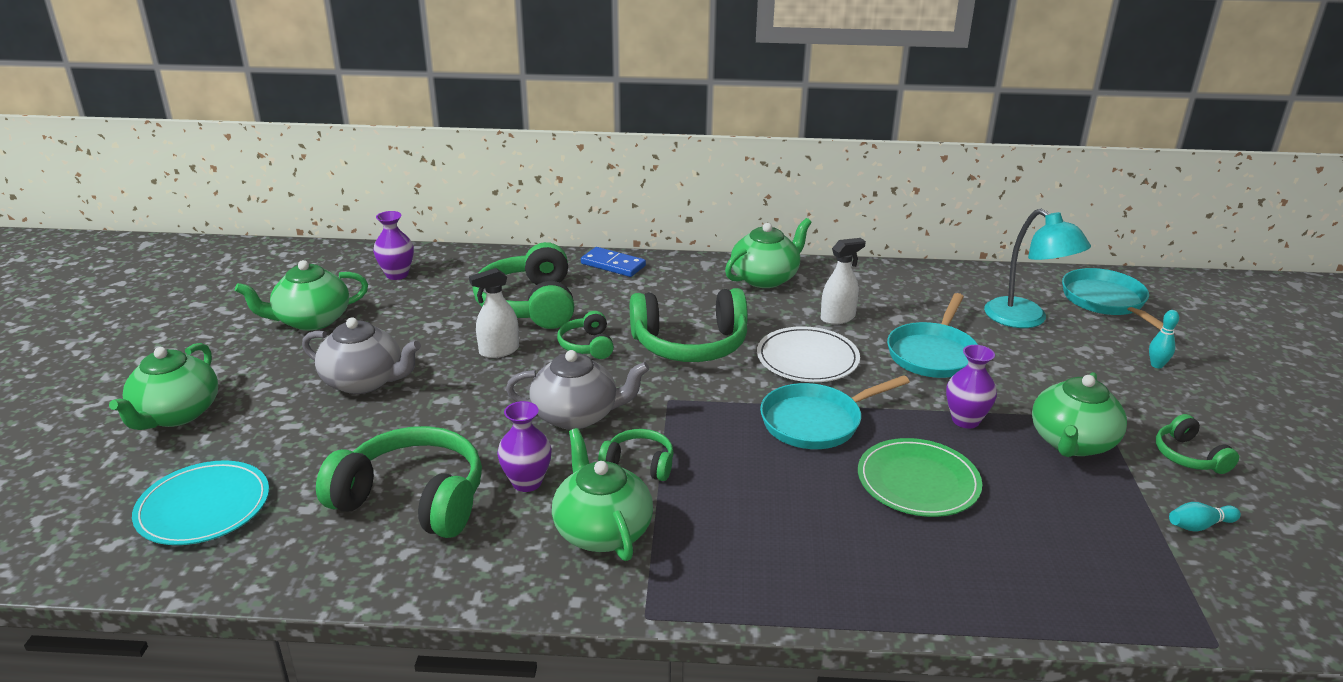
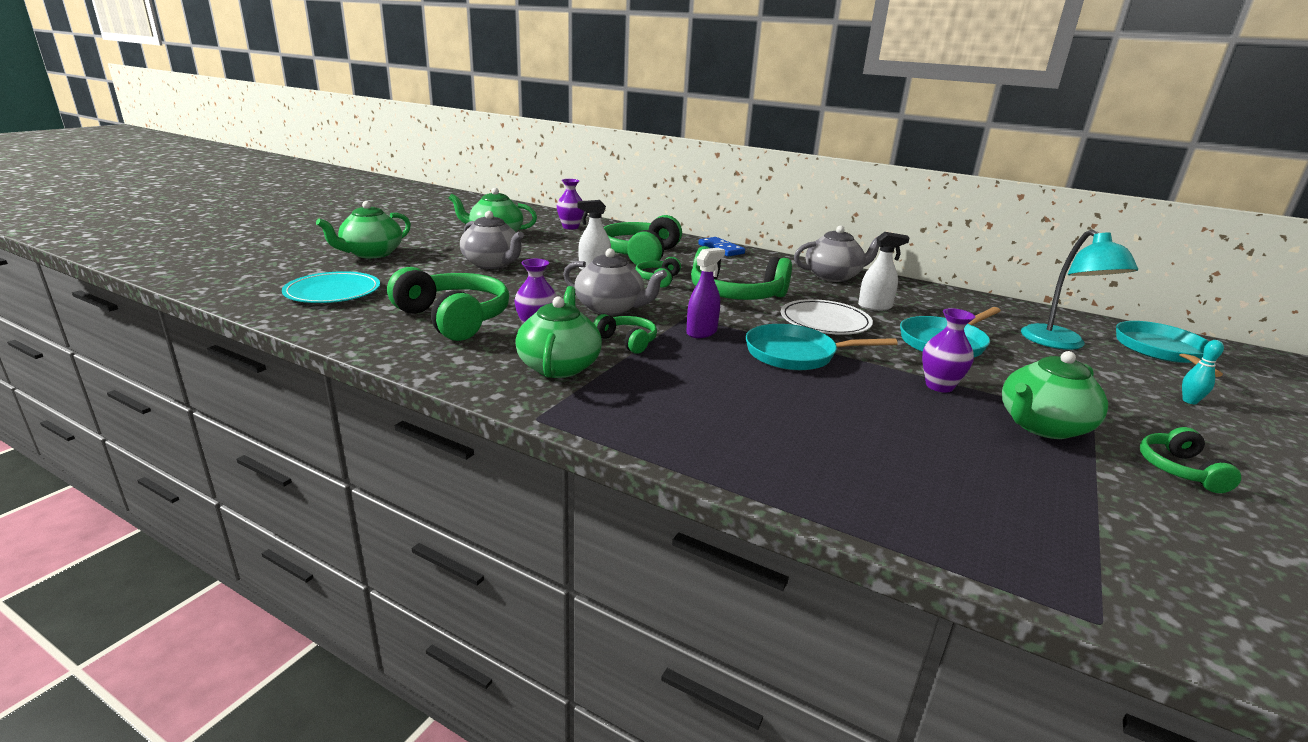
camera: 25 degrees right, 5 degrees down
(702, 421) = (702, 332): none -> purple spray bottle
(765, 278) = (833, 276): green teapot -> grey teapot
(918, 481) = (854, 409): green plate -> none
(1199, 525) = (1152, 522): turquoise bowling pin -> none

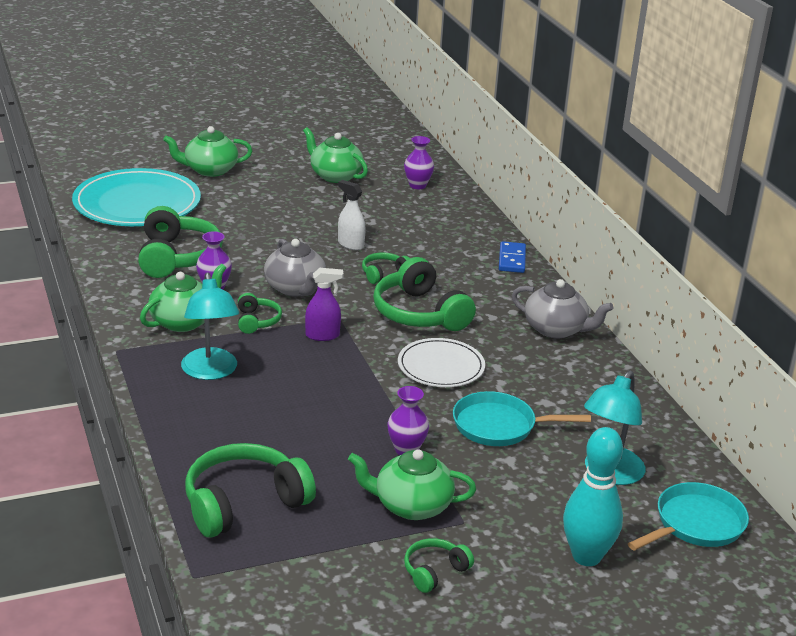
camera: 40 degrees right, 5 degrees up
(333, 292) = (137, 203): turquoise plate -> turquoise plate, size x1.72
(493, 264) = (281, 211): grey teapot -> none
(640, 254) = (420, 241): green headphones -> green headphones (244, 503)
(670, 397) = (210, 372): none -> turquoise lamp
(795, 354) = (354, 381): turquoise pan -> none
(875, 307) = (519, 373): white spray bottle -> none
(1189, 401) = (586, 556): turquoise bowling pin -> turquoise bowling pin, size x2.41

